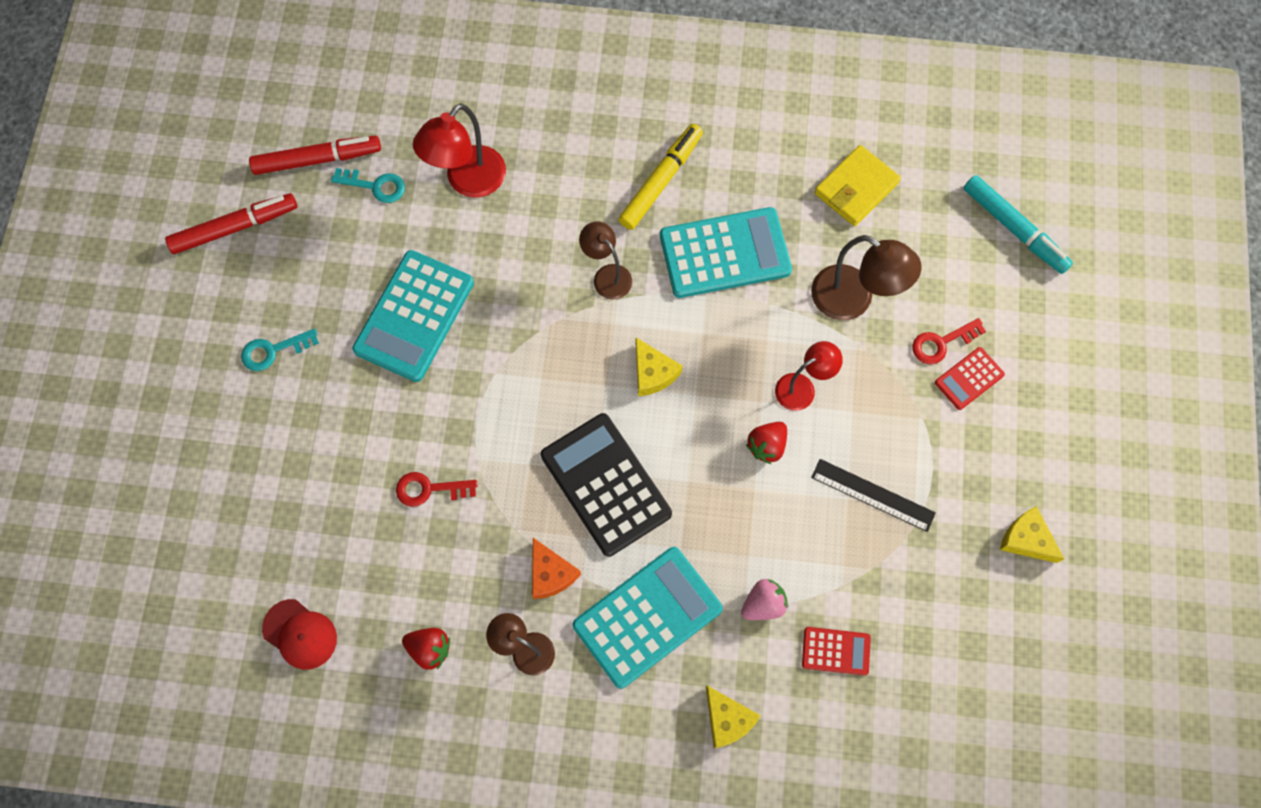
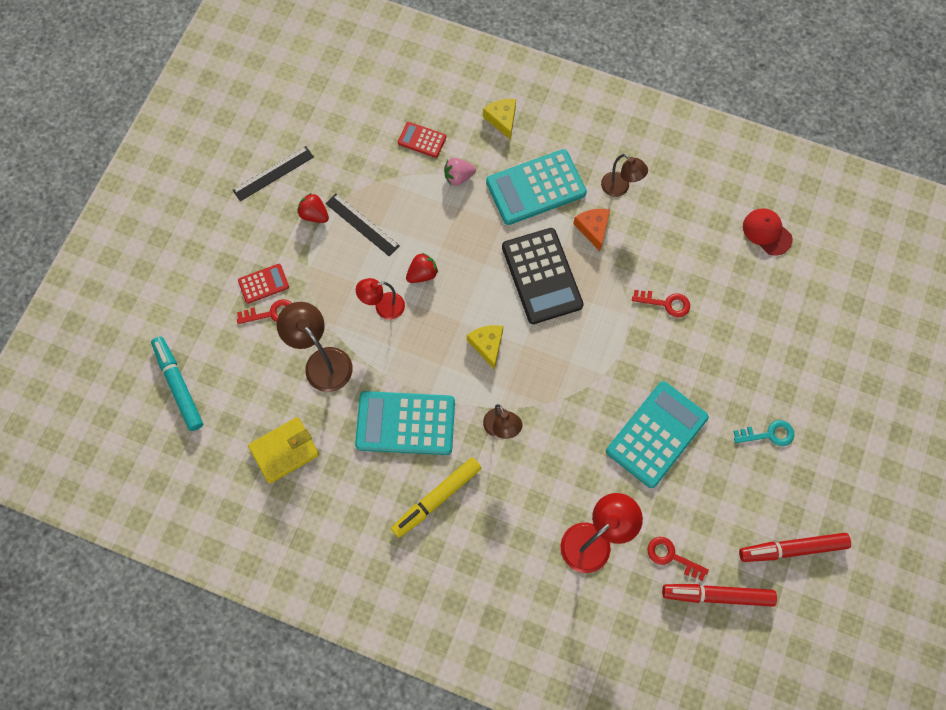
camera: 165 degrees left, 0 degrees up
(375, 186) = (671, 556): turquoise key -> red key
(429, 649) = (682, 203): red strawberry -> red strawberry (314, 215)
(1026, 539) = (273, 173): yellow cheese -> black ruler

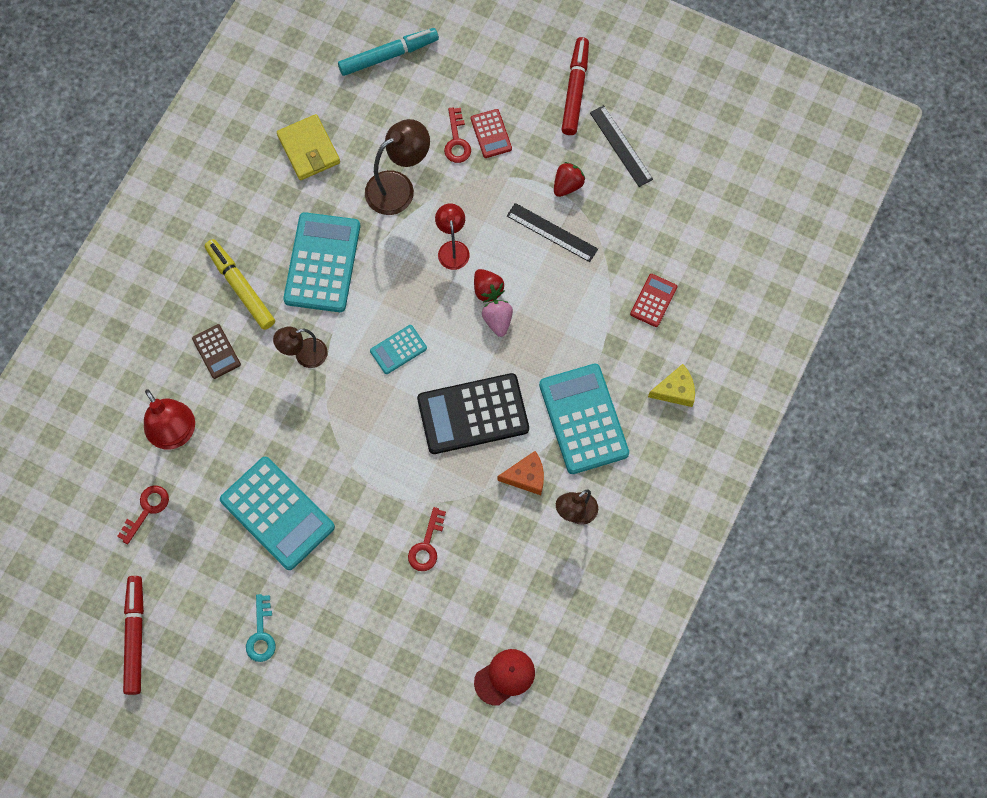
camera: 95 degrees right, 0 degrees up
(362, 224) = (552, 232): black ruler -> black ruler turned 75 degrees clockwise
(458, 177) = (603, 336): pink strawberry -> pink strawberry (498, 321)
(487, 345) = (398, 350): yellow cheese -> turquoise calculator
(505, 513) = (216, 351): none -> brown calculator
(717, 595) = (101, 550): red marker -> red marker (575, 90)

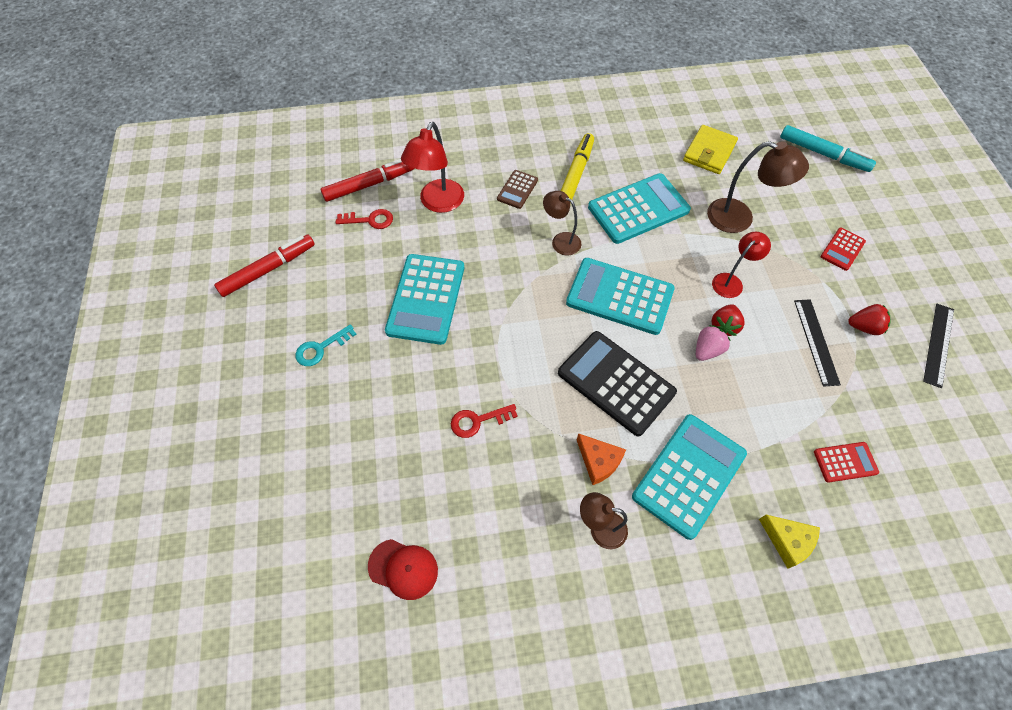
camera: 55 degrees right, 10 degrees down
(398, 350) = (619, 296): turquoise calculator -> turquoise calculator, size x2.02
(457, 141) = (812, 231): red key -> none
(575, 90) = (940, 282): red marker -> red marker (369, 184)

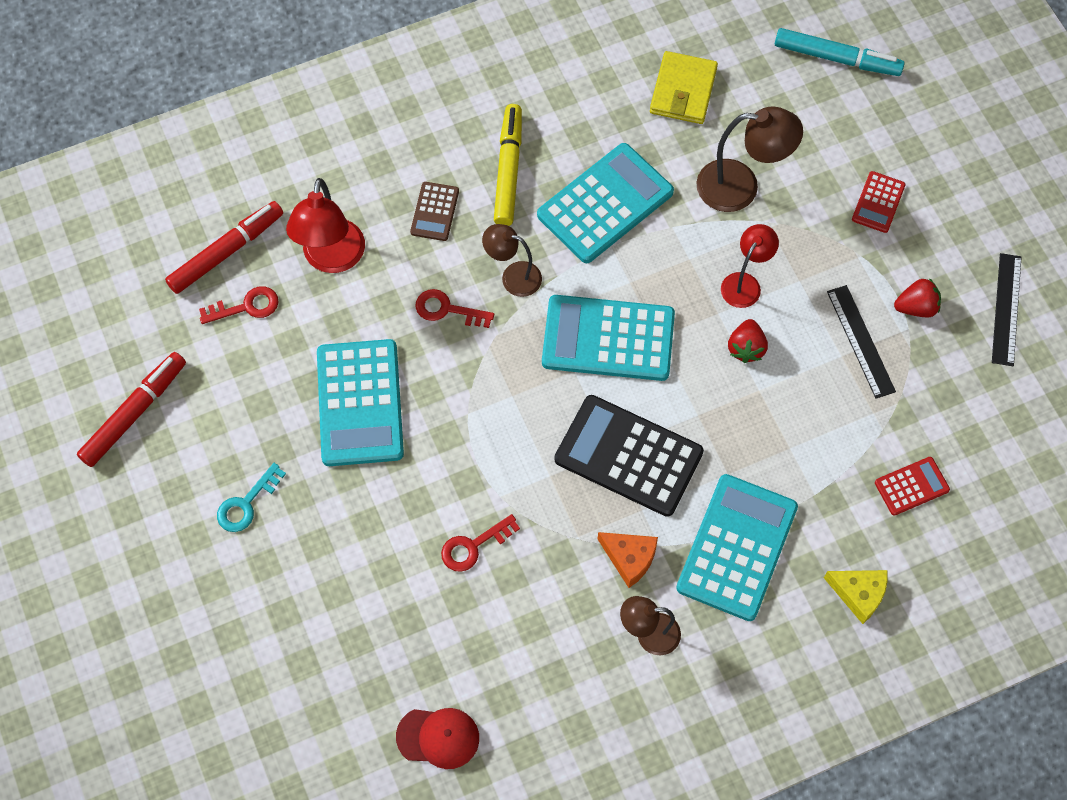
camera: 15 degrees left, 5 degrees up
(507, 252) = (447, 309): none -> red key
(707, 350) = (731, 385): pink strawberry -> none

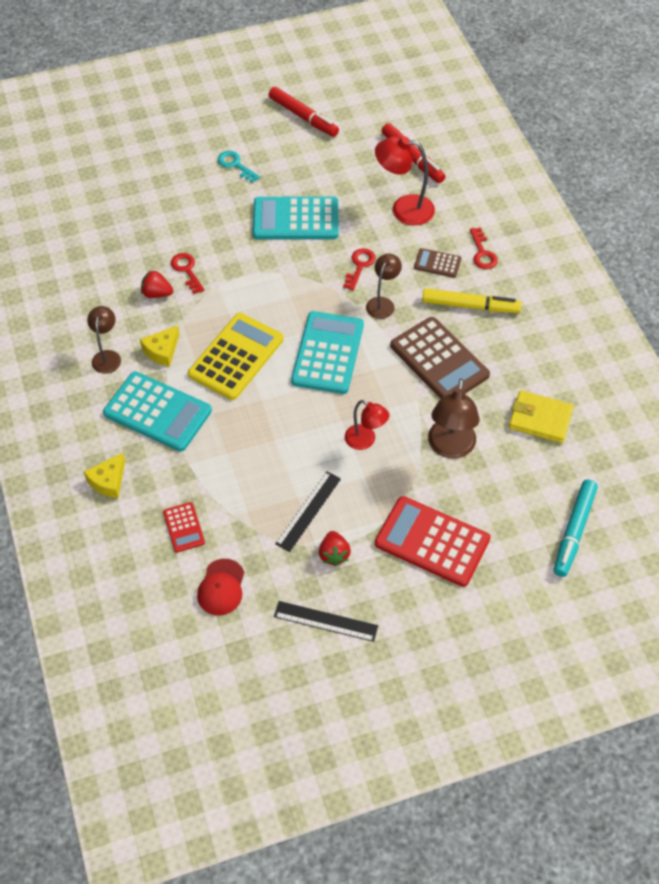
camera: 95 degrees right, 10 degrees down
(246, 306) = (371, 167): red key -> red key (482, 253)
(438, 737) = (68, 247): red cap -> red cap (221, 587)
(605, 204) = (439, 360): turquoise calculator -> brown calculator
(628, 456) = (236, 357): black calculator -> yellow calculator
(629, 558) = (162, 351): orange cheese -> yellow cheese
(746, 348) = (311, 435): red strawberry -> red strawberry (157, 293)
(860, 341) = (308, 511): black ruler -> black ruler turned 45 degrees counterclockwise
(878, 202) = (432, 542): red calculator -> red calculator, size x2.02

